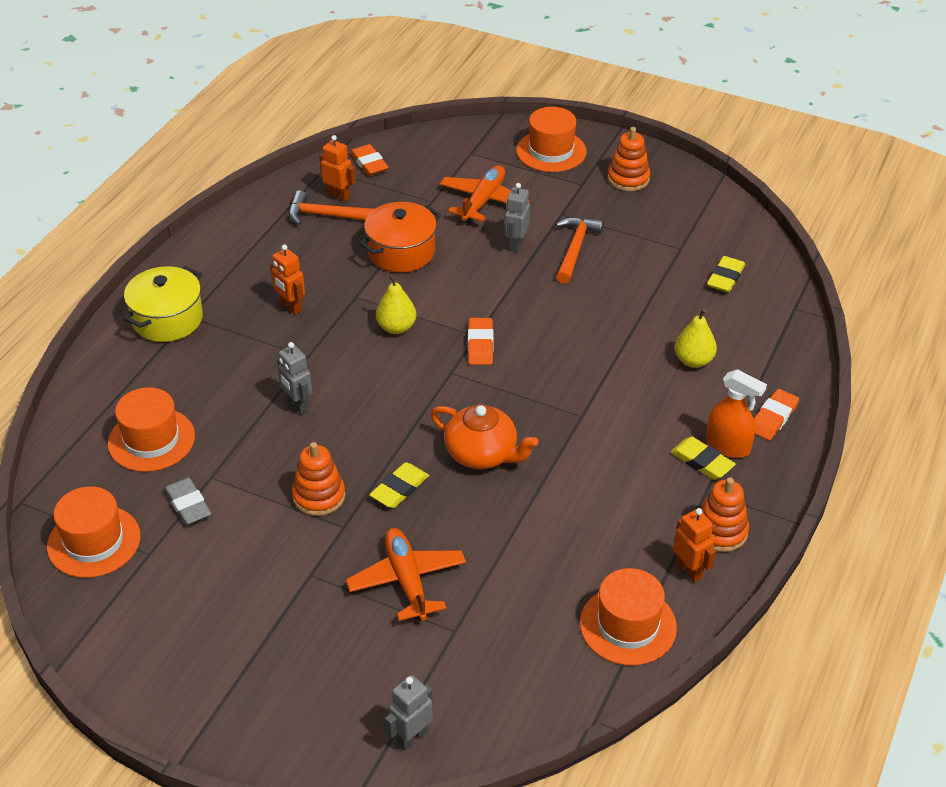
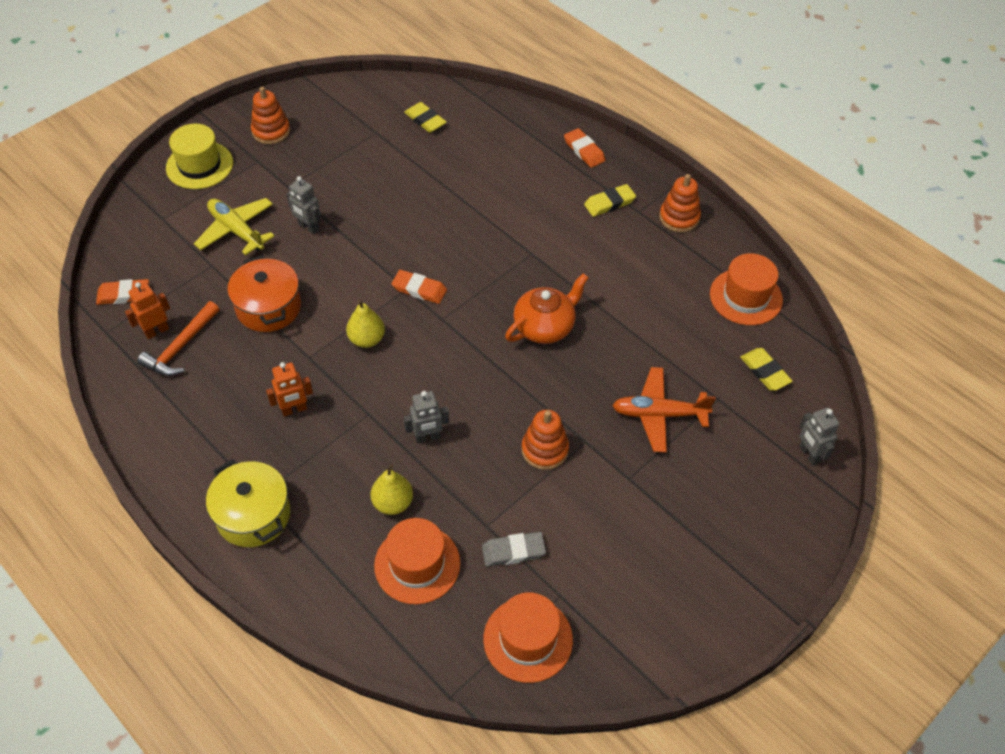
camera: 70 degrees left, 10 degrees up
(399, 489) = (559, 391): yellow eraser -> yellow eraser (765, 371)
(483, 201) = (236, 231): orange plane -> yellow plane
(551, 151) = (199, 165): orange hat -> yellow hat
(575, 249) = (338, 193): orange hammer -> none
(689, 570) = (708, 247): orange robot -> none
(693, 361) = (505, 170): yellow pear -> yellow pear (393, 503)
(728, 446) = (600, 184): orange spray bottle -> none

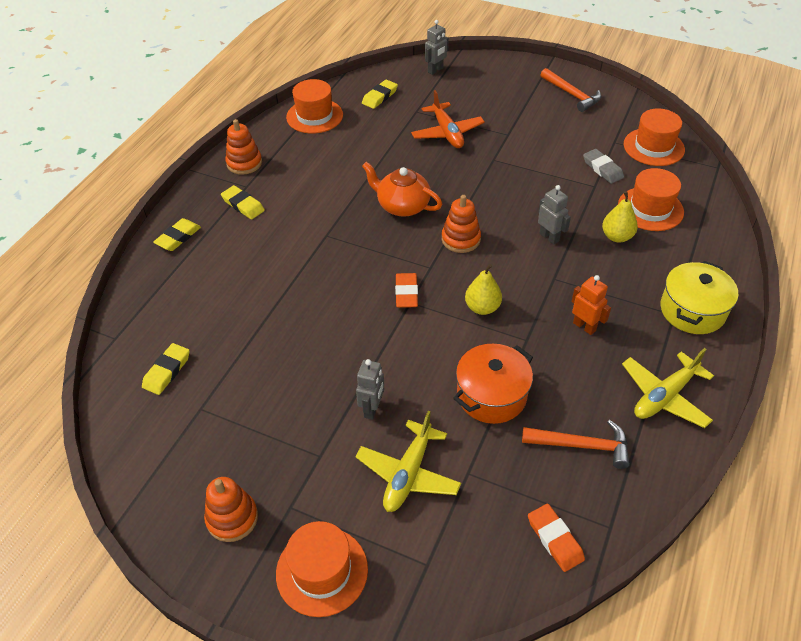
camera: 110 degrees left, 5 degrees down
(156, 331) = (578, 478): orange robot -> none
(181, 432) = (664, 396): none -> yellow plane
(199, 165) = (322, 571): yellow hat -> orange hat
(545, 450) = (514, 176): orange stacking toy -> orange stacking toy (461, 239)
(584, 151) = (178, 237): orange eraser -> yellow eraser
(689, 598) = (571, 94): none -> orange hammer

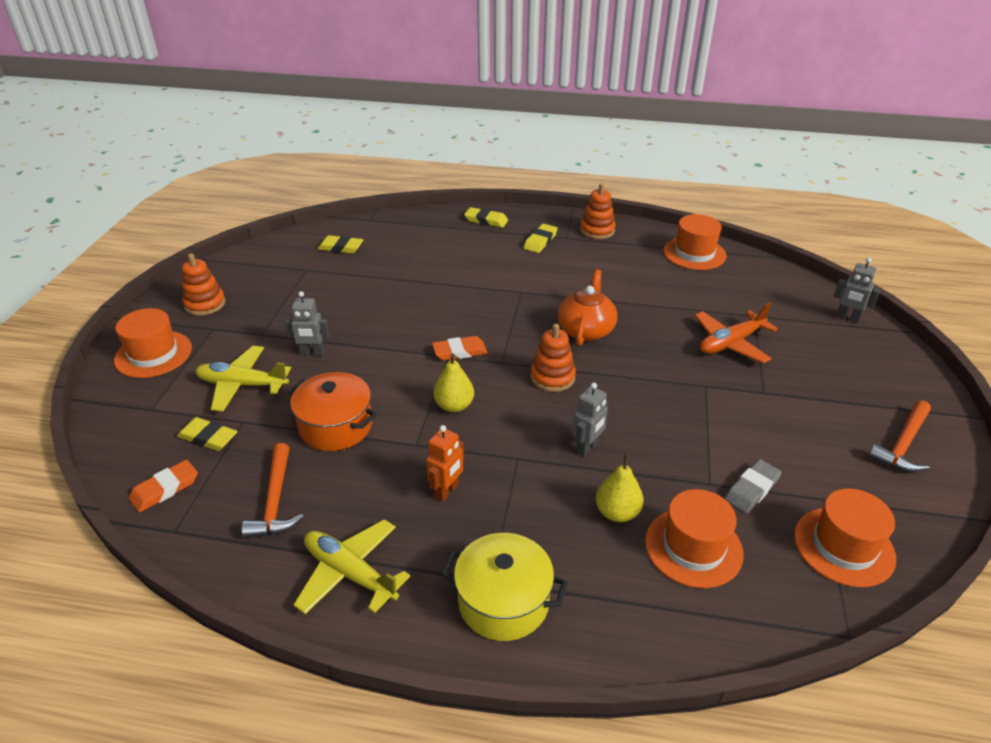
camera: 75 degrees right, 10 degrees down
(380, 97) = (760, 287): yellow eraser -> yellow eraser (208, 437)

